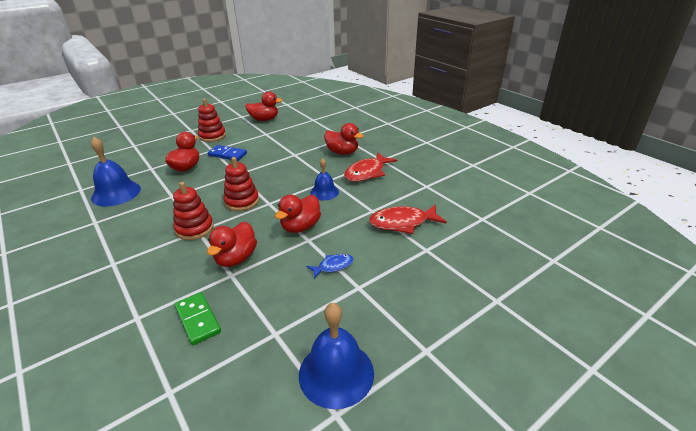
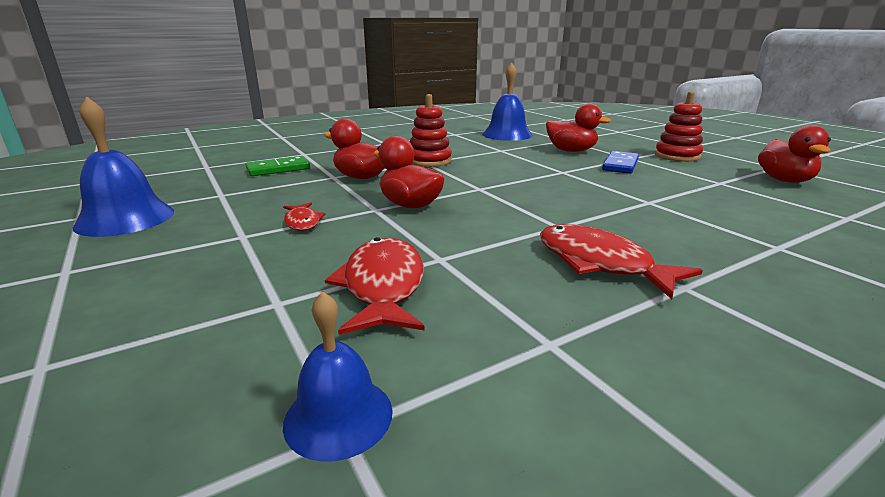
camera: 95 degrees right, 10 degrees down
(242, 201) = (485, 176): red stacking toy -> none
(324, 192) = (511, 221): blue bell -> blue bell (338, 416)
(333, 266) = (302, 222): blue fish -> red fish
(342, 152) = (690, 242): red duck -> none

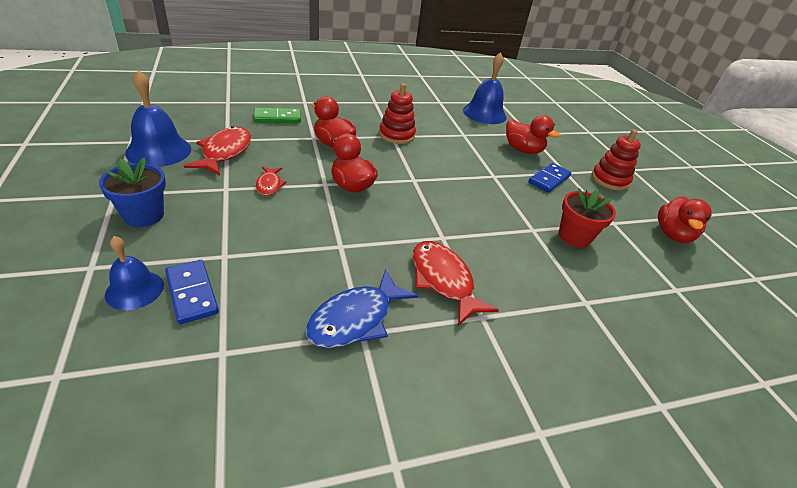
camera: 10 degrees right, 15 degrees up
(123, 285) = (144, 215): none -> blue flower pot
(244, 360) = (191, 293): none -> blue domino
(338, 416) = (224, 344): blue bell -> blue bell (134, 289)
(383, 286) = (291, 260): red fish -> red fish (225, 152)
(526, 329) = (356, 319): none -> blue fish
(697, 199) = (574, 237): none -> red flower pot

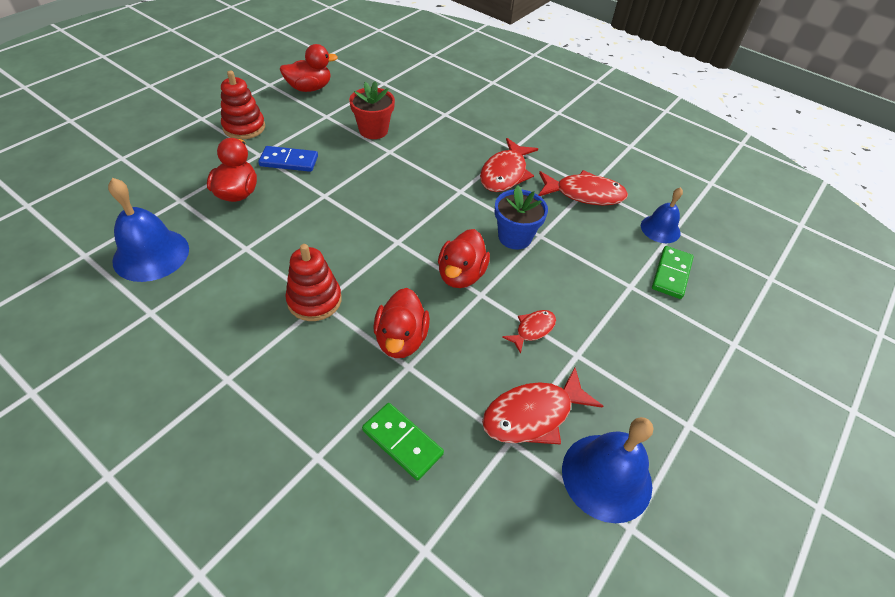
camera: 125 degrees left, 10 degrees up
(134, 289) = (708, 302): blue bell -> blue bell (660, 229)
(144, 215) = (672, 372): blue flower pot -> blue flower pot (515, 237)
(191, 293) = (671, 274): blue domino -> green domino
(356, 319) = (584, 194): blue fish -> red fish

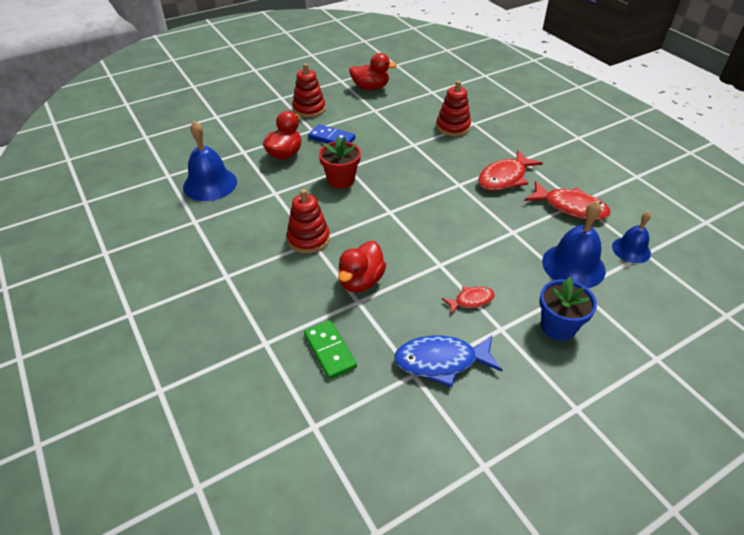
camera: 25 degrees right, 5 degrees down
(373, 130) = (407, 126): red flower pot -> red flower pot (341, 180)
(424, 122) = (453, 127): none -> red stacking toy
(461, 275) = (430, 247): red duck -> none
(515, 237) = (489, 228): blue flower pot -> blue flower pot (558, 326)
(533, 415) = (441, 362): red fish -> blue fish
(606, 477) = (482, 423): blue bell -> blue bell (573, 265)
(671, 274) = (623, 288): green domino -> none

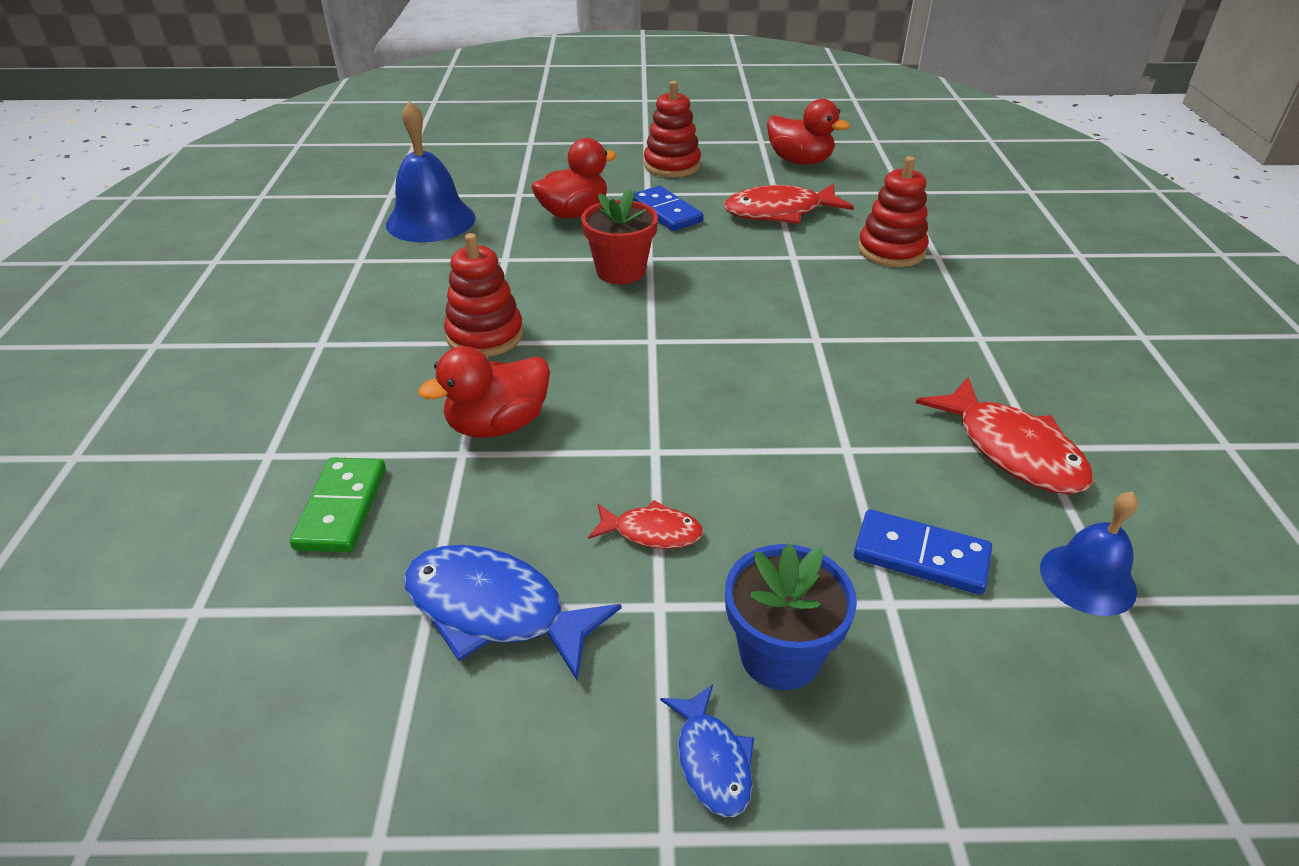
camera: 30 degrees right, 5 degrees down
(504, 178) = (916, 356): red fish -> red fish (779, 212)
(568, 375) = (712, 760): none -> blue fish
(573, 265) = (921, 556): blue bell -> blue domino

